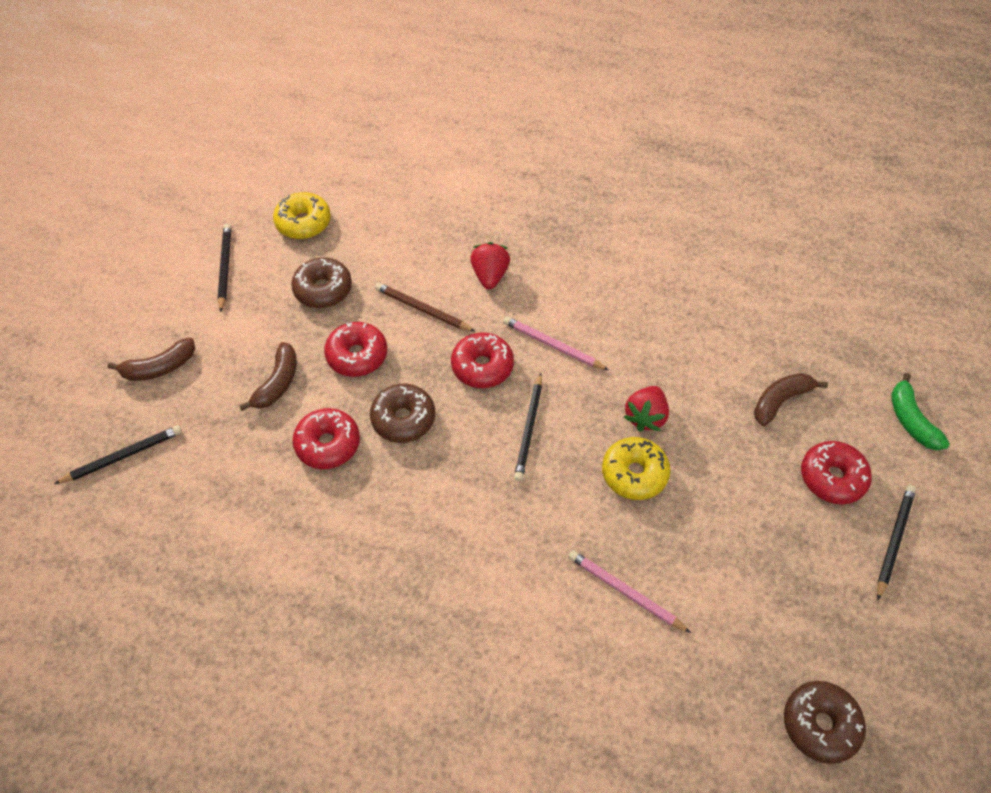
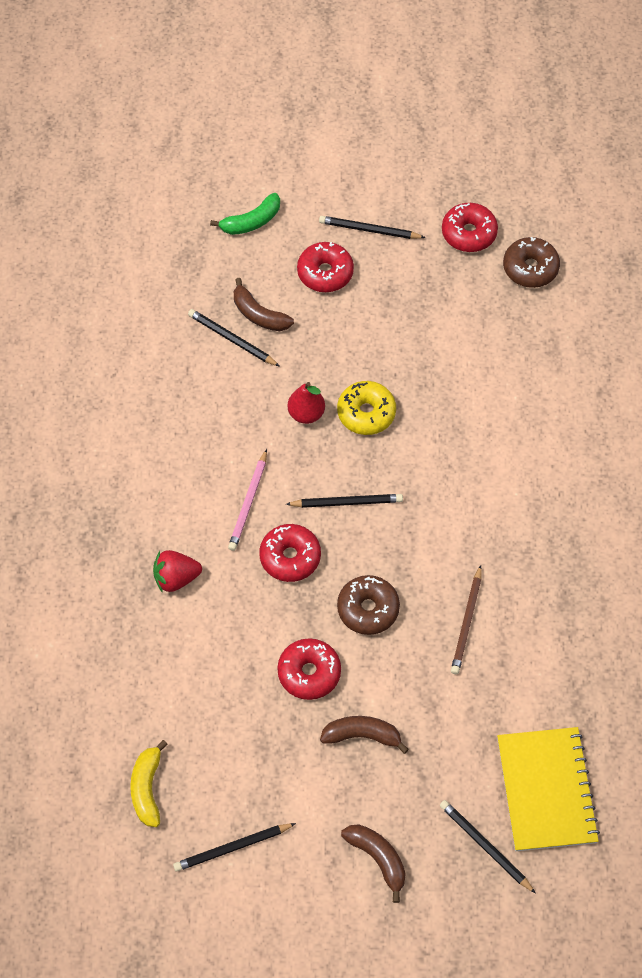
camera: 105 degrees left, 5 degrees up
(147, 527) = (546, 790): none -> yellow notebook
(303, 223) = (147, 788): yellow donut -> yellow banana
(323, 289) = (236, 734): brown donut -> none
(328, 444) = (414, 665): red donut -> red donut (469, 233)
(423, 309) = (236, 629): brown pencil -> brown pencil (466, 622)
(625, 592) = (474, 402): pink pencil -> none
(645, 417) = (306, 413): red strawberry -> red pear
(751, 370) = (232, 339): none -> black pencil

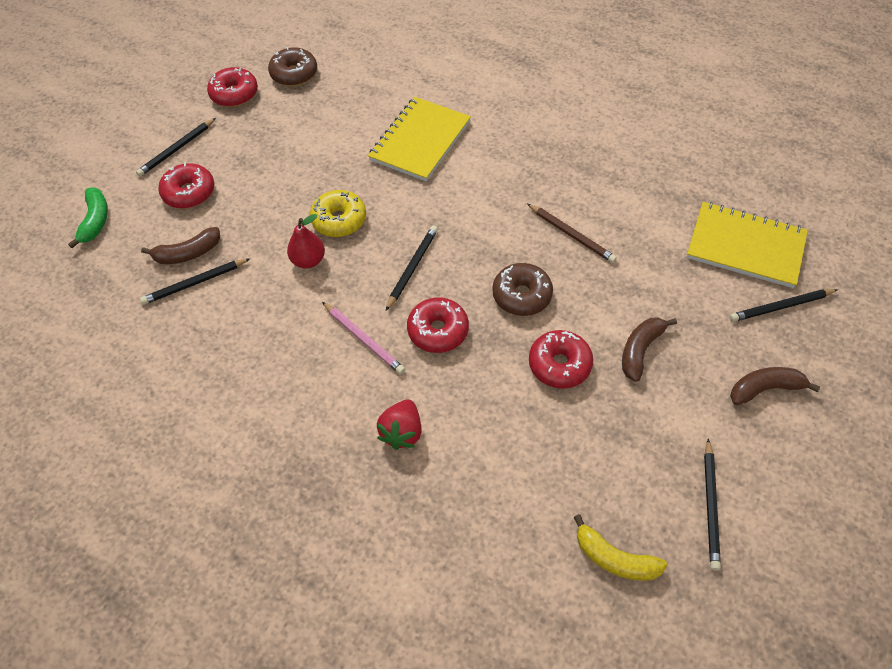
camera: 60 degrees left, 5 degrees down
(509, 430) = (420, 141): none -> yellow notebook

